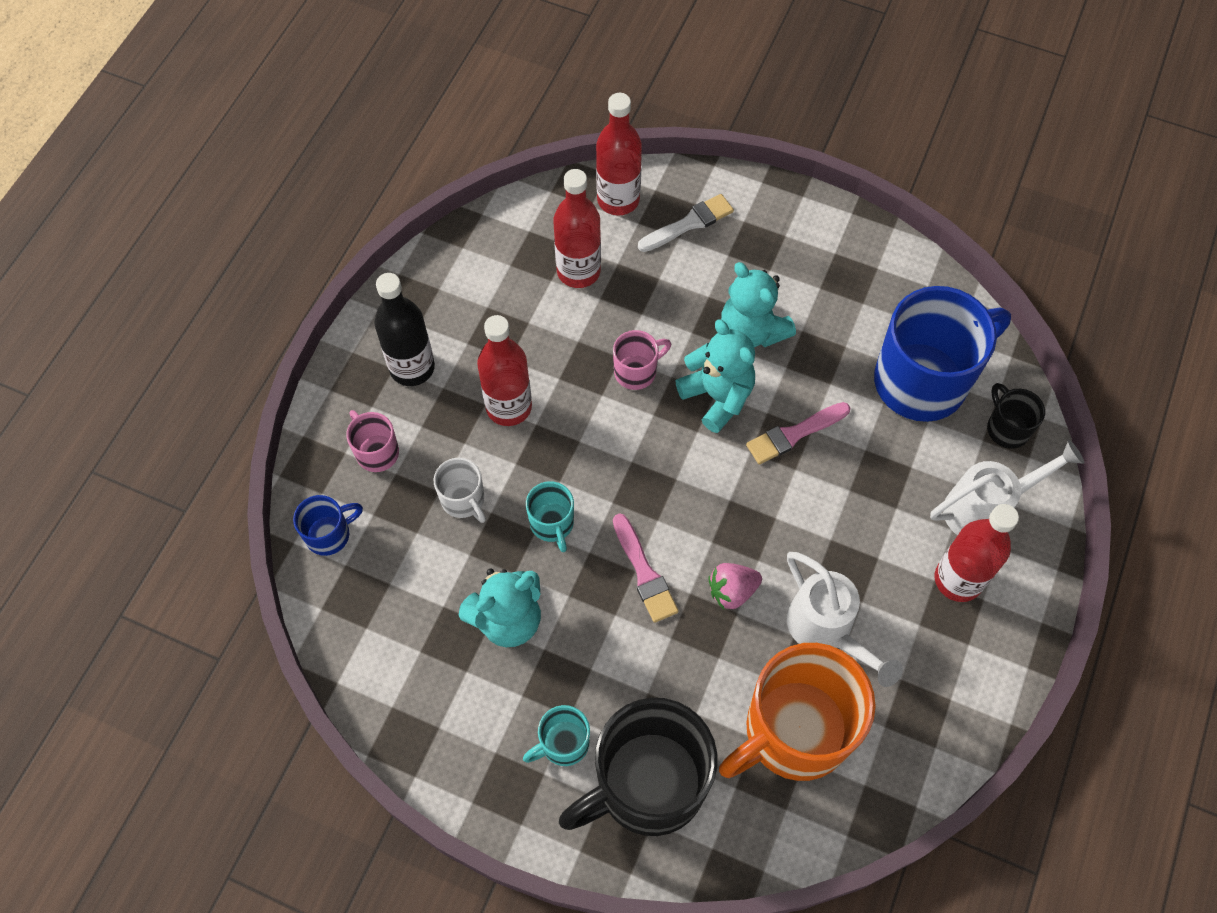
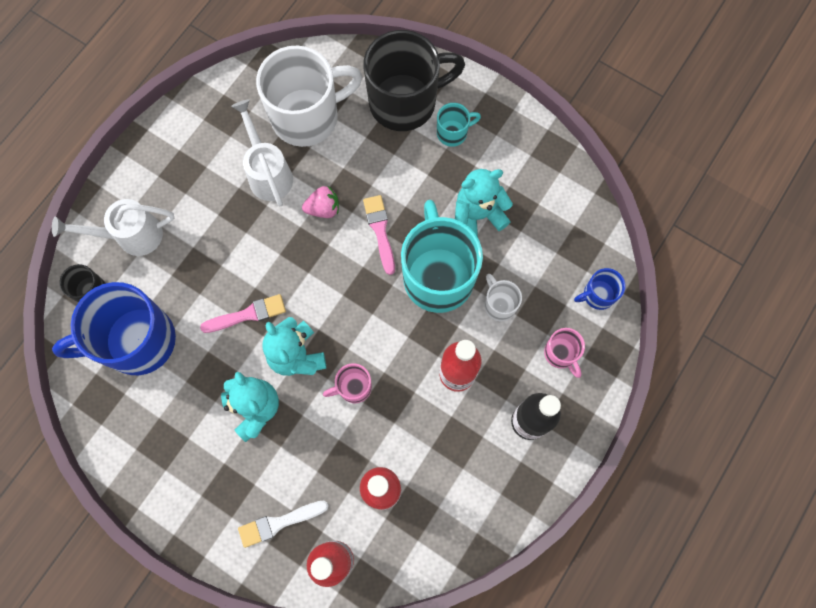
camera: 170 degrees left, 10 degrees up
(552, 524) = (438, 276): turquoise mug -> turquoise mug, size x2.21
(794, 731) = (307, 116): orange mug -> white mug
(958, 580) = (170, 191): red bottle -> none

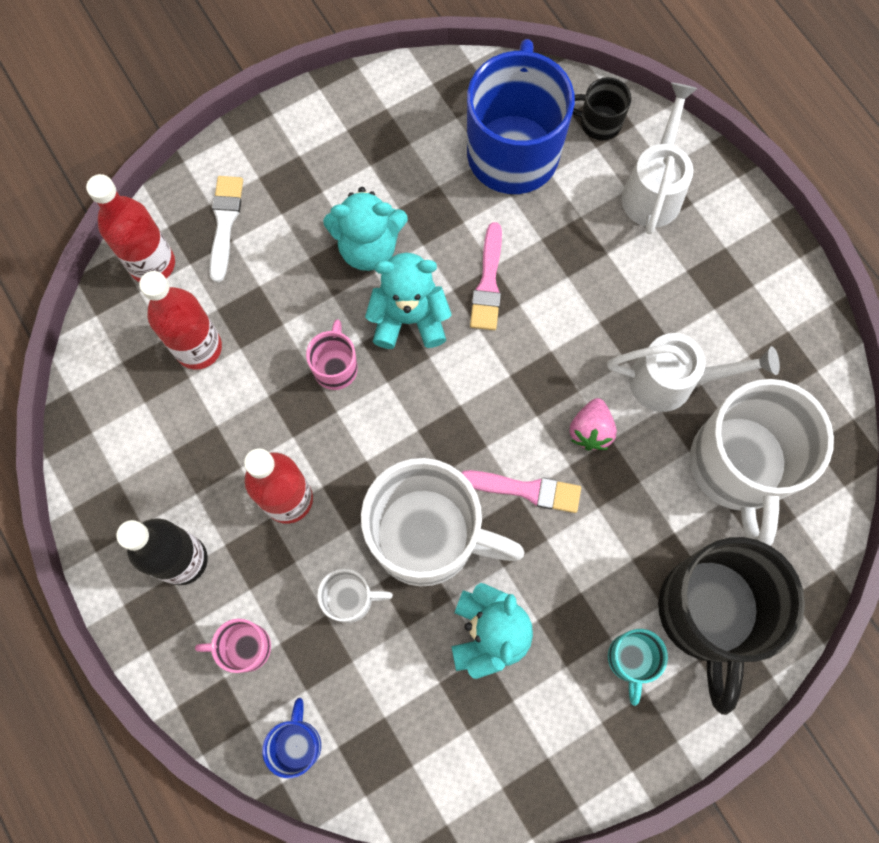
camera: 115 degrees right, 0 degrees up
(438, 276) = (428, 536): turquoise mug -> white mug

